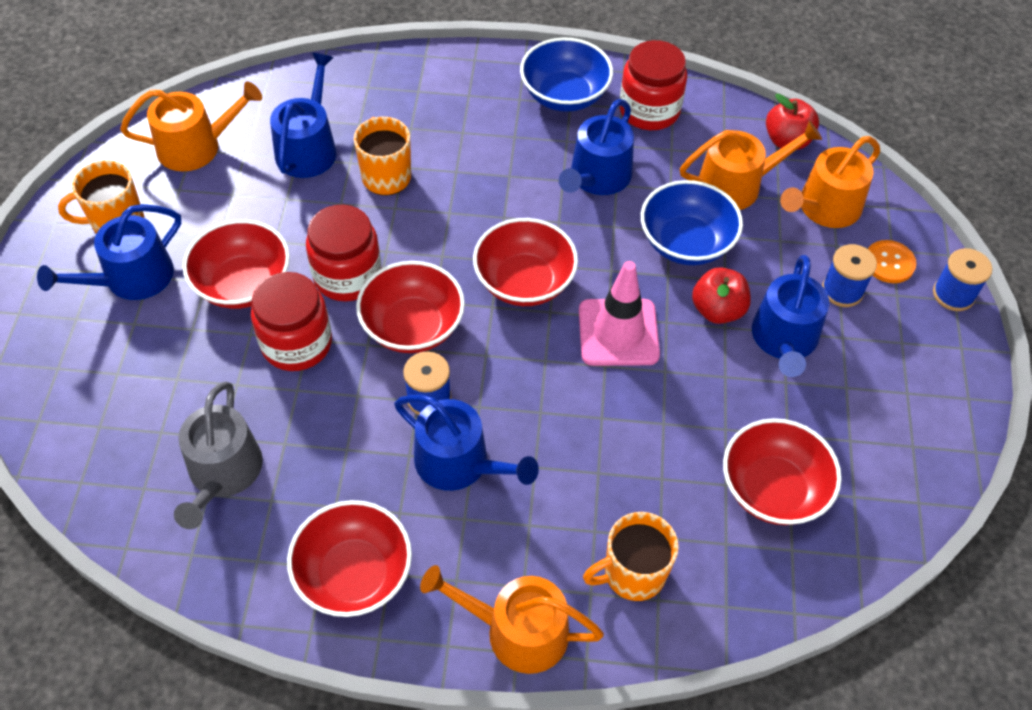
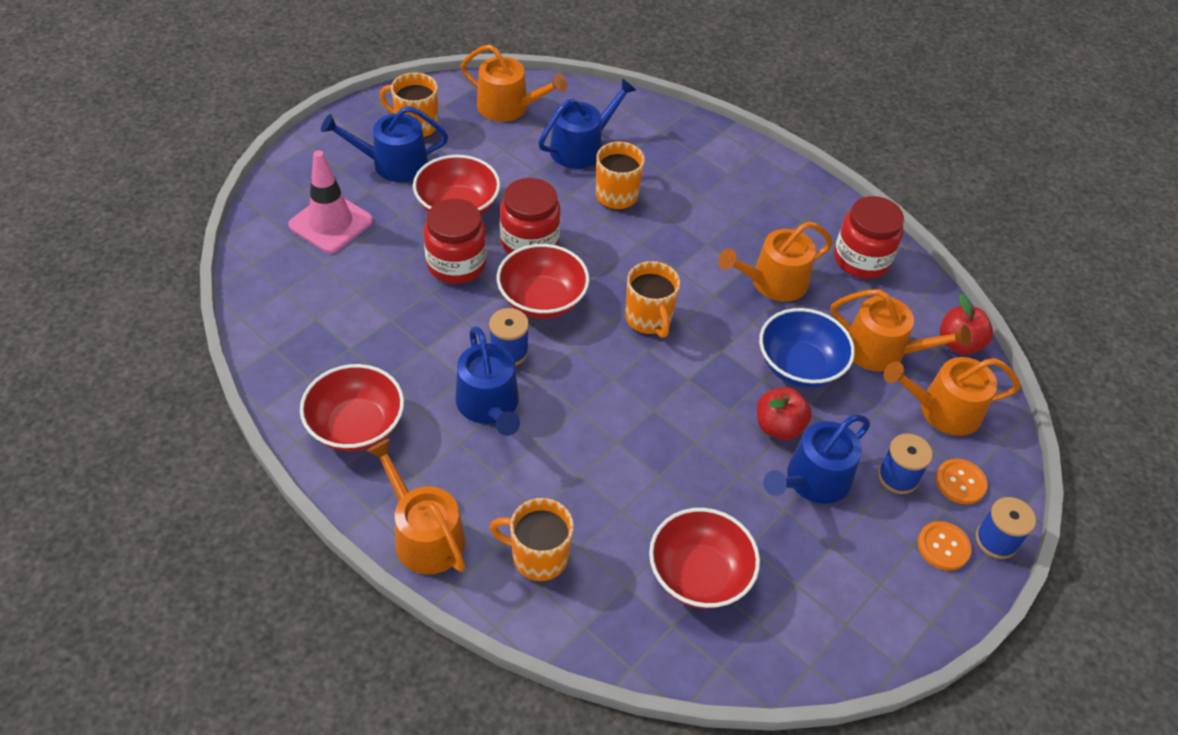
camera: 35 degrees right, 5 degrees down
(223, 474) = (336, 313): grey watering can -> none
(524, 282) = (648, 319): red bowl -> orange mug
(564, 95) = (802, 213): blue bowl -> none
(597, 178) = (772, 282): blue watering can -> orange watering can
(618, 332) = (685, 394): pink traffic cone -> pink traffic cone (331, 223)
(923, 327) = (943, 547): none -> orange button

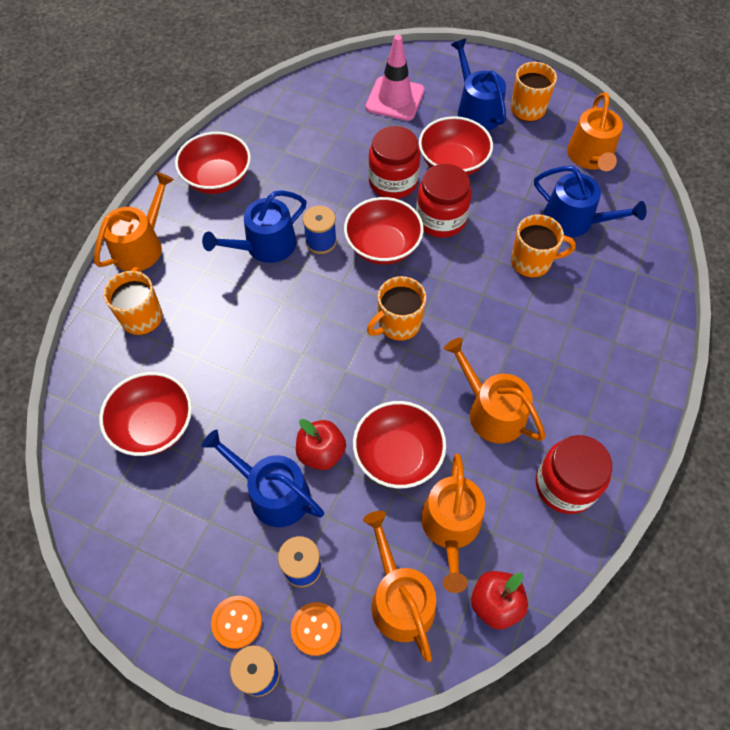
camera: 75 degrees right, 10 degrees up
(799, 366) = (398, 455): blue bowl -> red bowl

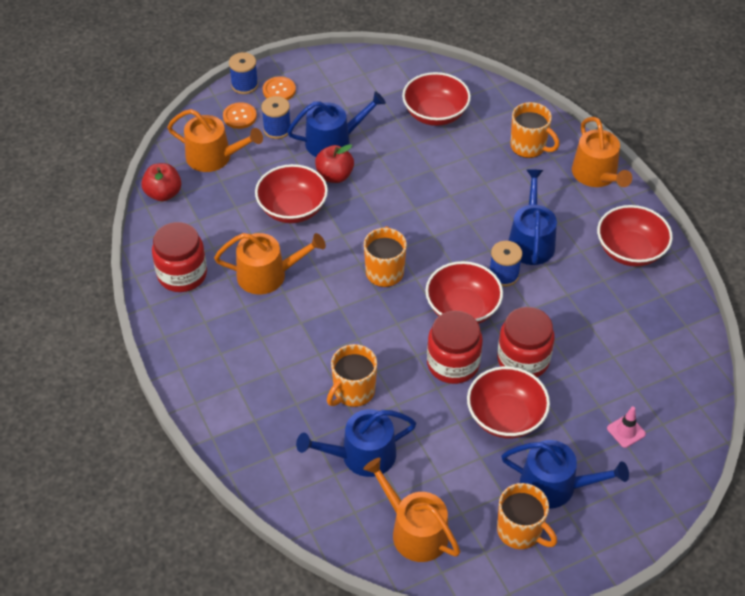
camera: 130 degrees right, 10 degrees down
(395, 99) = (626, 431): pink traffic cone -> pink traffic cone, size x0.49
(450, 527) = (223, 203): orange watering can -> none

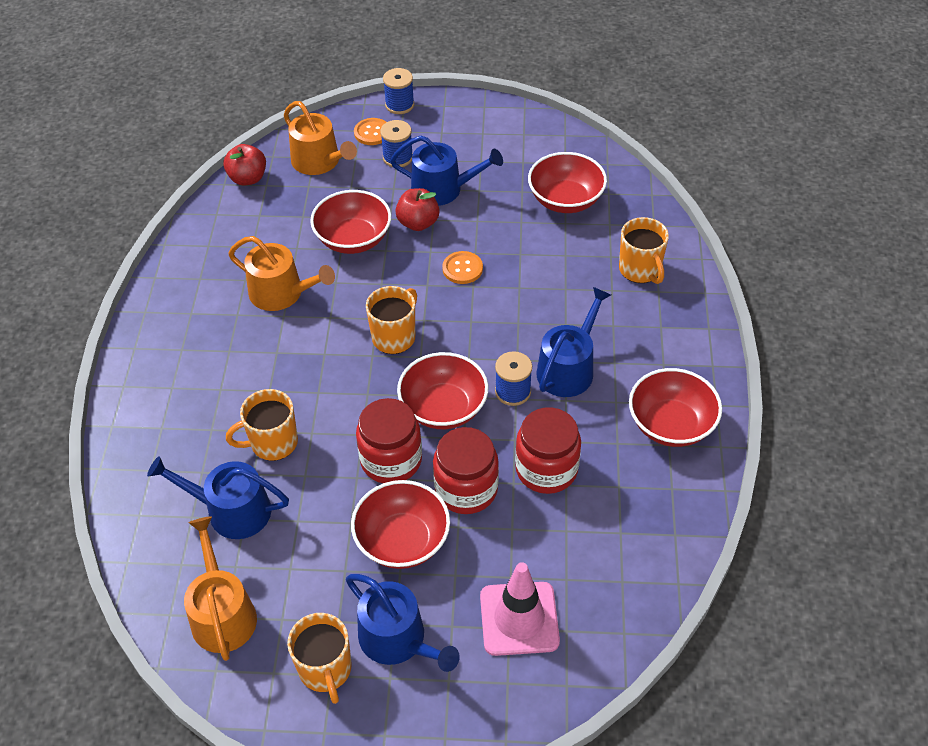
camera: 30 degrees right, 0 degrees up
(182, 274) = (206, 260): red jar -> red jar (546, 469)
(279, 90) = (428, 121): orange button -> orange button (462, 269)
(597, 175) = (693, 329): orange watering can -> none
(626, 431) = (519, 619): pink traffic cone -> pink traffic cone, size x2.02

